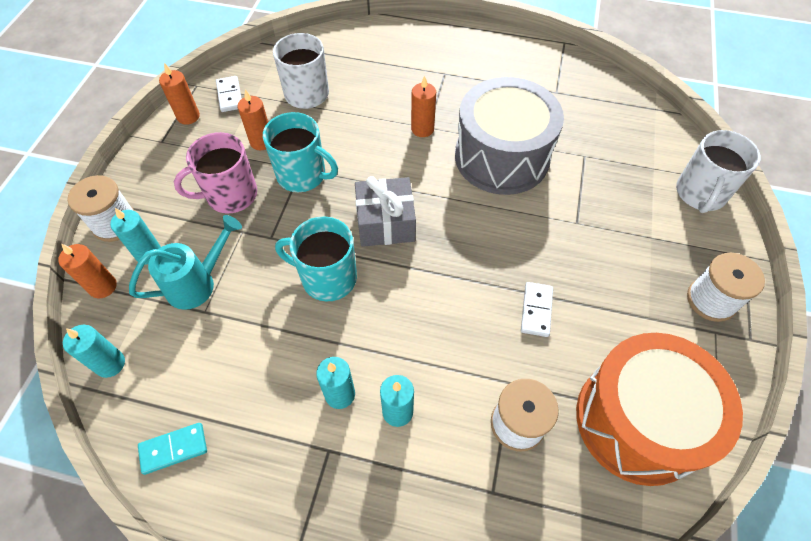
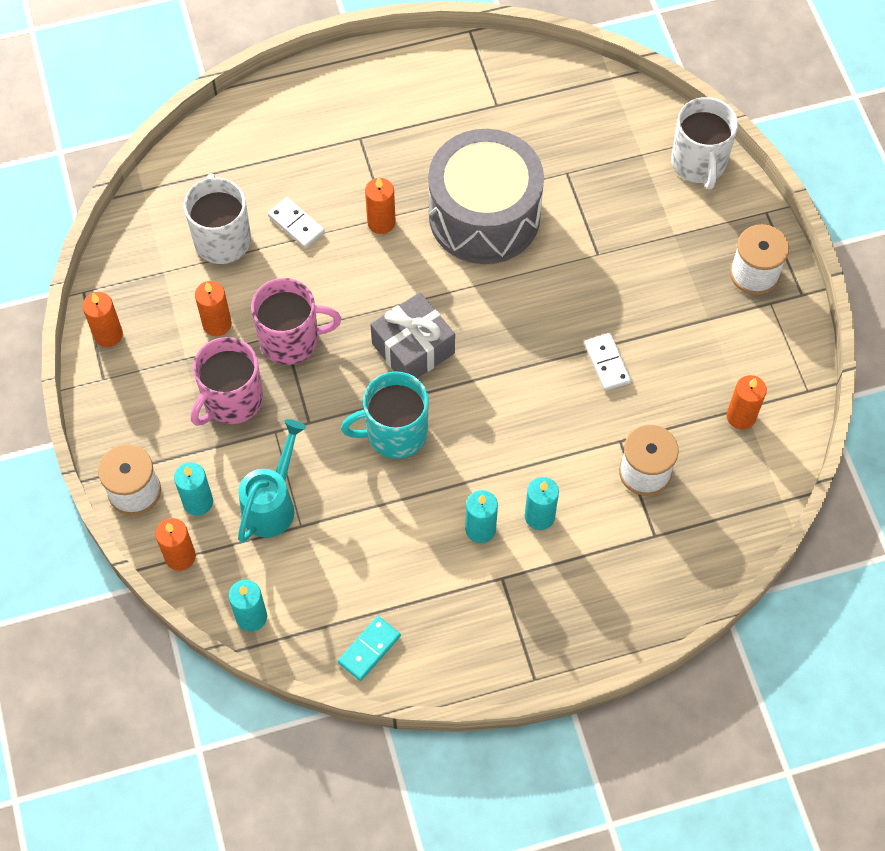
camera: 30 degrees left, 5 degrees up
(230, 95) = (134, 285): white domino -> white domino (296, 224)
(302, 175) = (291, 340): turquoise mug -> pink mug
(638, 421) = (741, 416): orange drum -> orange candle

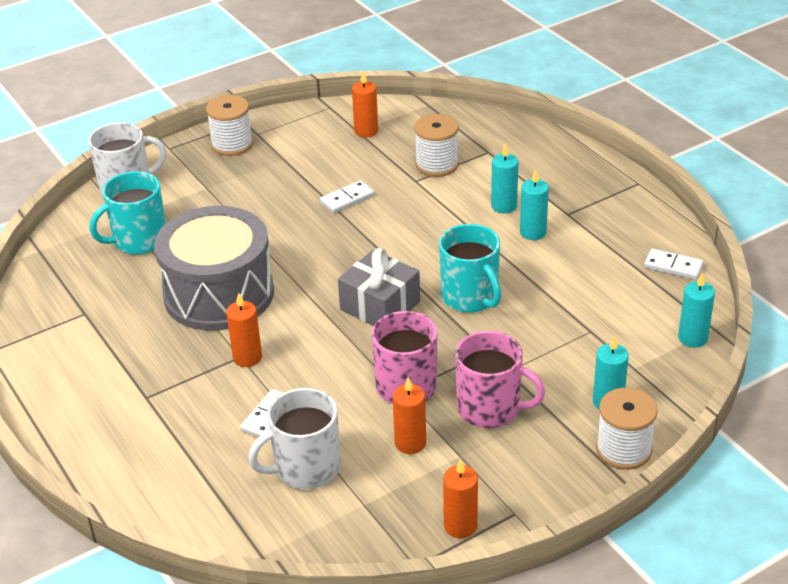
camera: 105 degrees left, 25 degrees down
(180, 556) = (668, 398): orange candle -> none
(272, 504) = (581, 353): turquoise watering can -> none
(369, 649) = (673, 266): turquoise domino -> white domino
(598, 161) = (138, 240): none -> turquoise mug

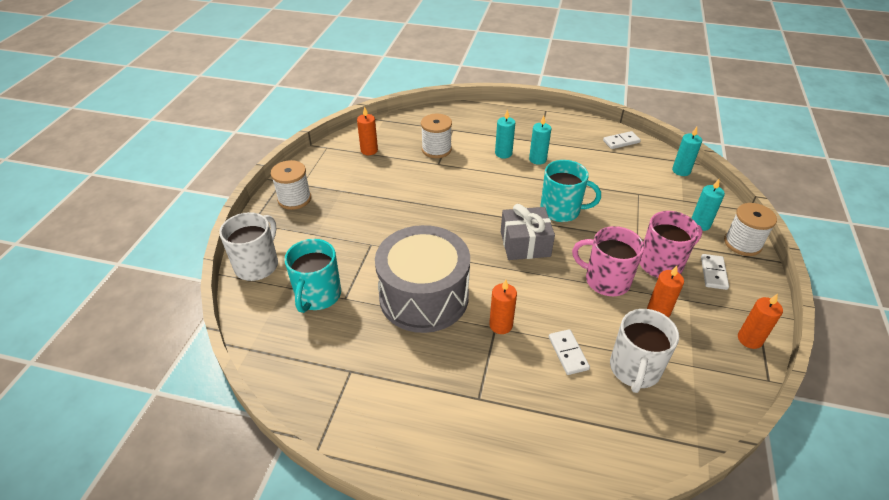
camera: 45 degrees left, 5 degrees up
(347, 199) = (415, 194): white domino -> white domino (713, 273)

